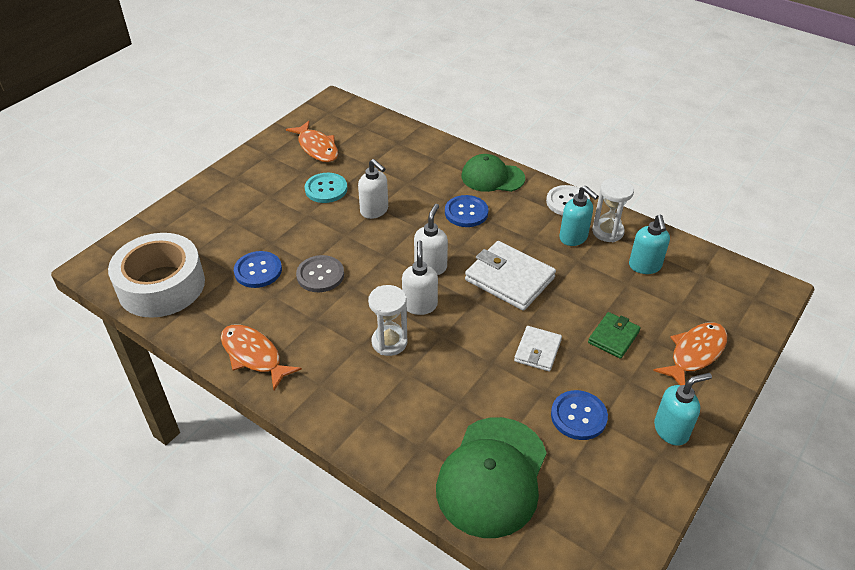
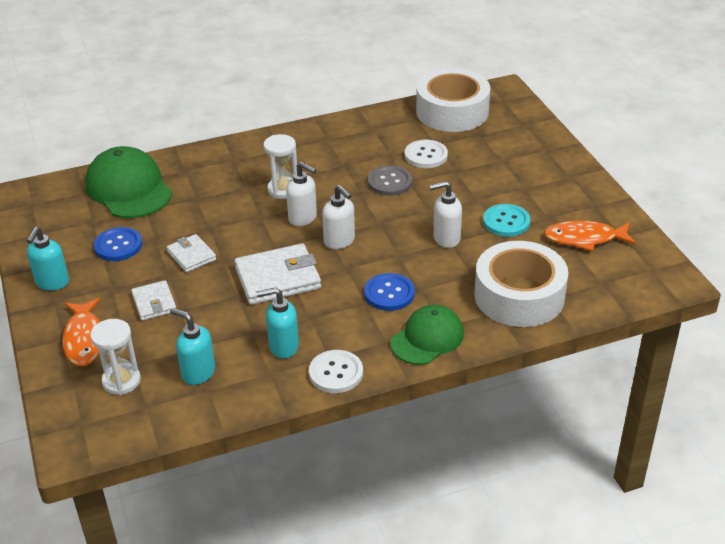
camera: 125 degrees right, 5 degrees down
(254, 355) = (337, 131): orange fish -> none
(258, 271) = (426, 155): blue button -> white button
(409, 155) = (519, 296): none -> white tape
(607, 232) = (266, 376): white hourglass -> white hourglass (121, 381)
(613, 337) = (154, 303): green wallet -> white wallet

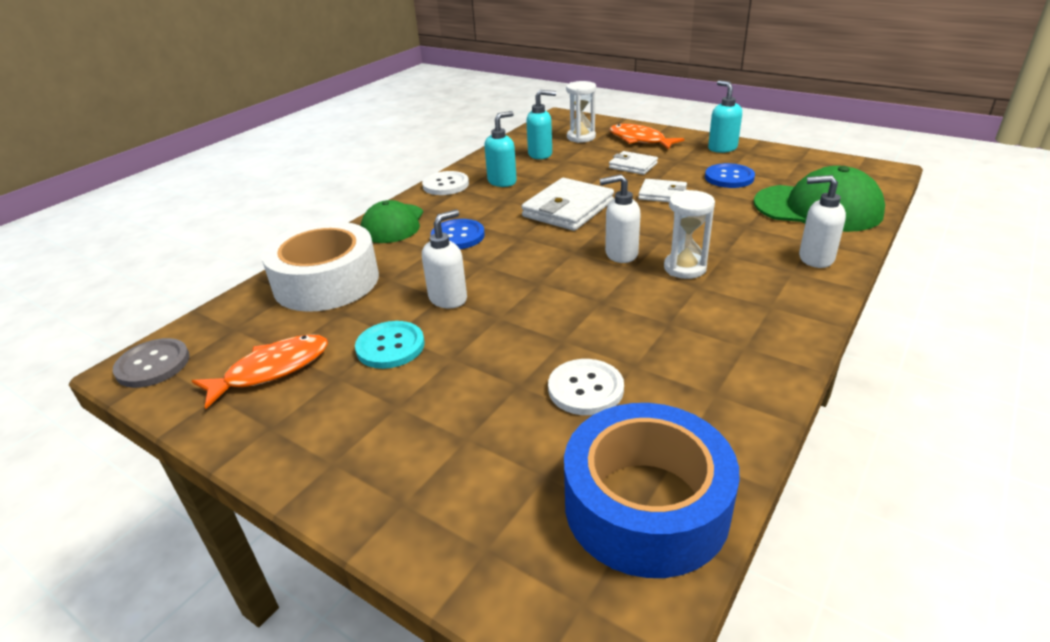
camera: 145 degrees right, 5 degrees down
(339, 241) = (555, 252): white soap dispenser -> white soap dispenser (815, 258)
(390, 182) = (584, 329): grey button -> grey button (153, 365)
(452, 111) = (646, 505): white tape -> blue tape

